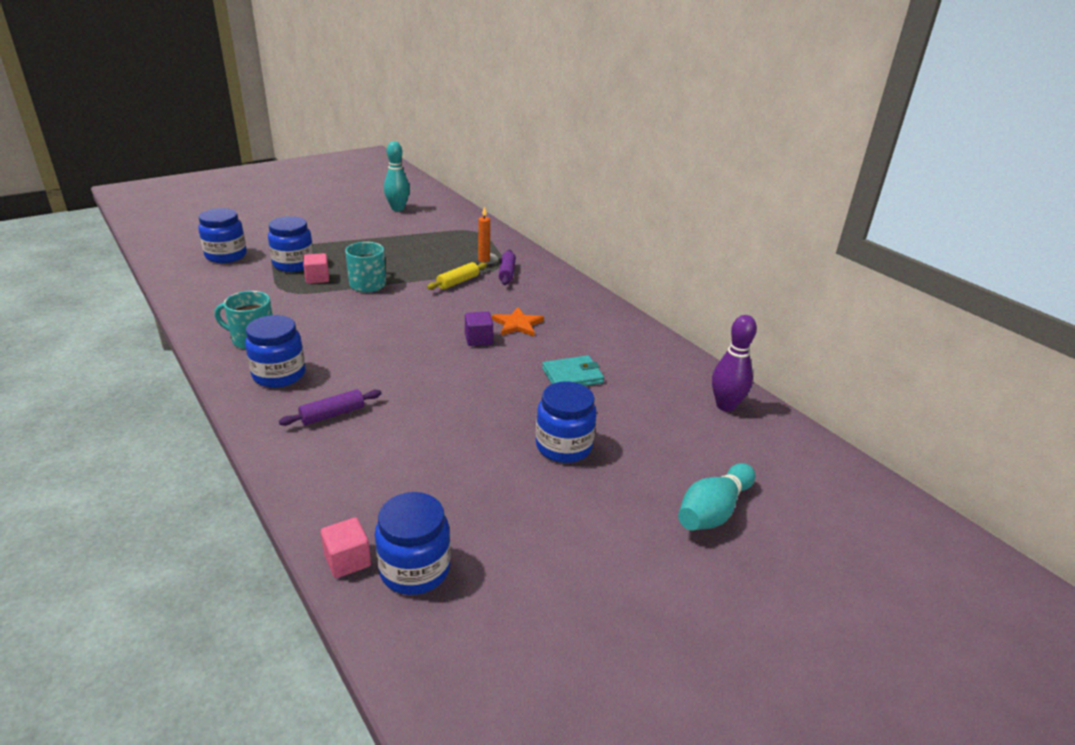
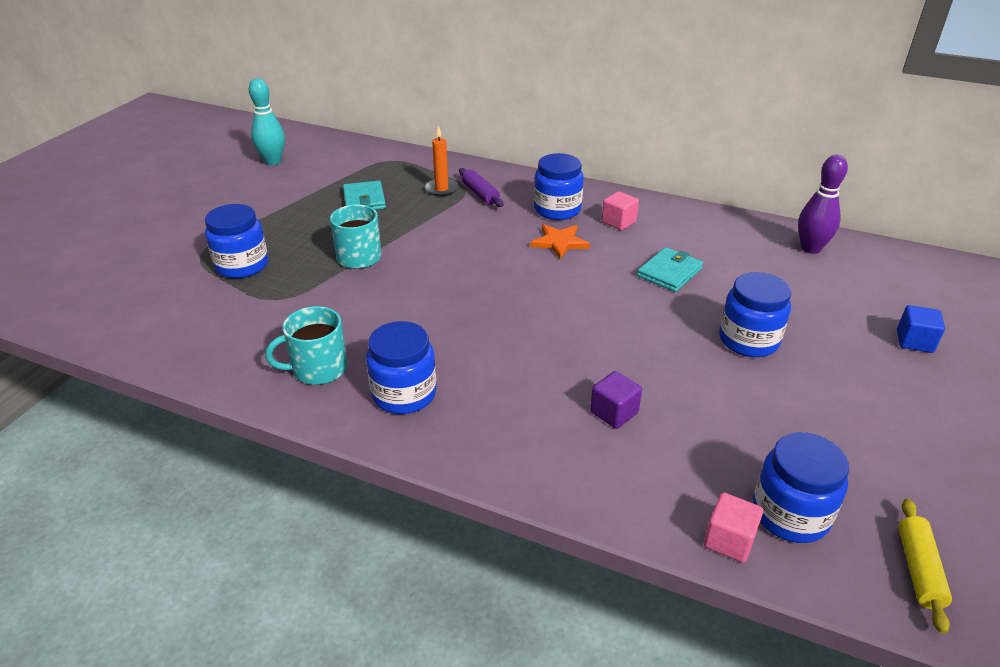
camera: 30 degrees left, 5 degrees up
(226, 256) = (141, 285): blue jar -> blue jar (557, 210)
(317, 278) = (293, 271): pink cube -> pink cube (618, 222)
(332, 414) = (517, 409): purple rolling pin -> none
(422, 250) = (364, 199): none -> turquoise wallet
(458, 282) = (447, 220): yellow rolling pin -> yellow rolling pin (918, 569)
(478, 339) = (546, 271): purple cube -> purple cube (614, 412)
(713, 511) = (914, 341): turquoise bowling pin -> blue cube

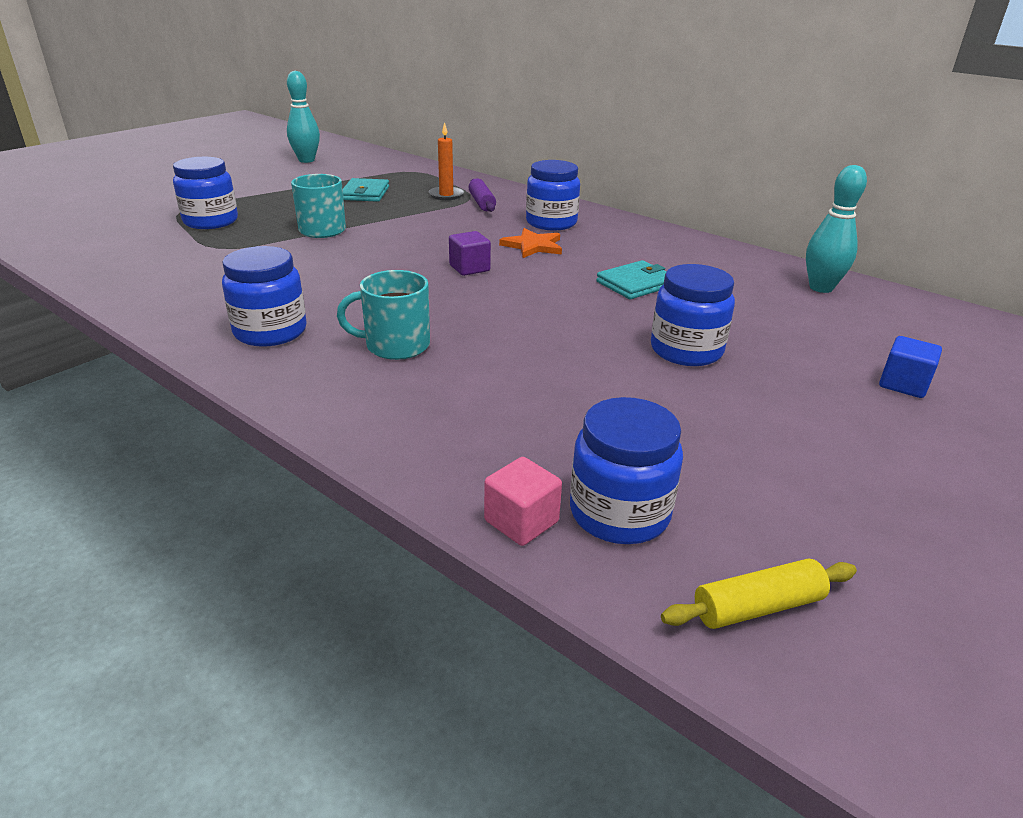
camera: 15 degrees right, 5 degrees down
(318, 369) = (207, 300): turquoise mug -> turquoise mug (395, 345)
(614, 412) = (478, 383): purple cube -> purple cube (469, 268)
(618, 222) = (610, 239): pink cube -> none
(810, 248) = (821, 288): purple bowling pin -> turquoise bowling pin
(918, 569) = (757, 607): yellow rolling pin -> yellow rolling pin turned 45 degrees clockwise

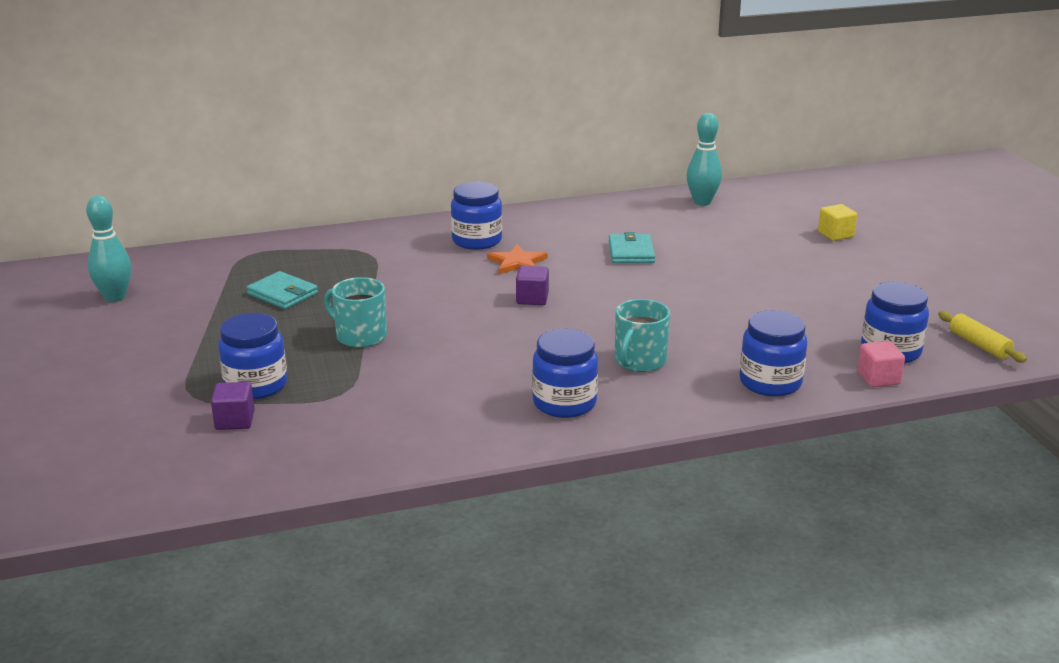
camera: 55 degrees left, 5 degrees down
(151, 229) = (235, 420): none -> purple cube
(446, 195) = (345, 260): orange candle -> none
(482, 203) = (389, 252): purple rolling pin -> none
(686, 350) = (742, 273): blue jar -> blue jar (770, 382)
(757, 607) = (979, 345): yellow rolling pin -> yellow rolling pin turned 45 degrees counterclockwise
(903, 384) = (835, 234): blue cube -> yellow cube

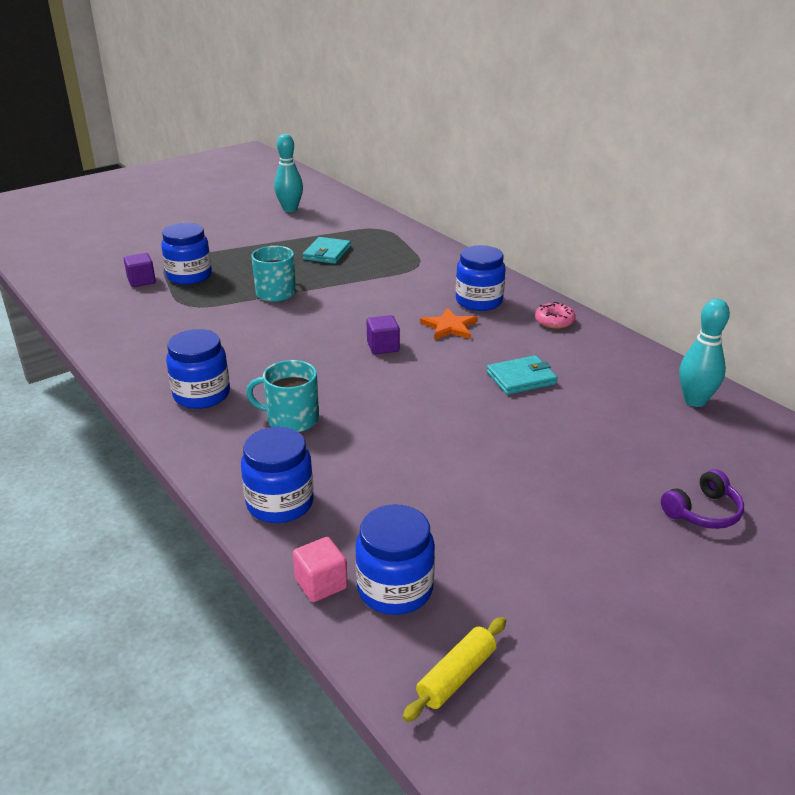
camera: 70 degrees right, 5 degrees up
(542, 219) = (554, 321): none -> pink donut
(835, 234) = (703, 512): yellow cube -> purple headphones

